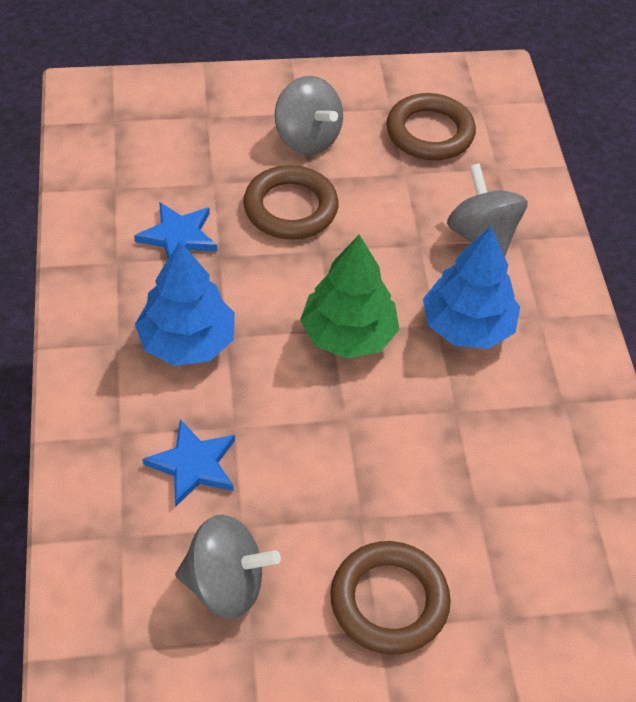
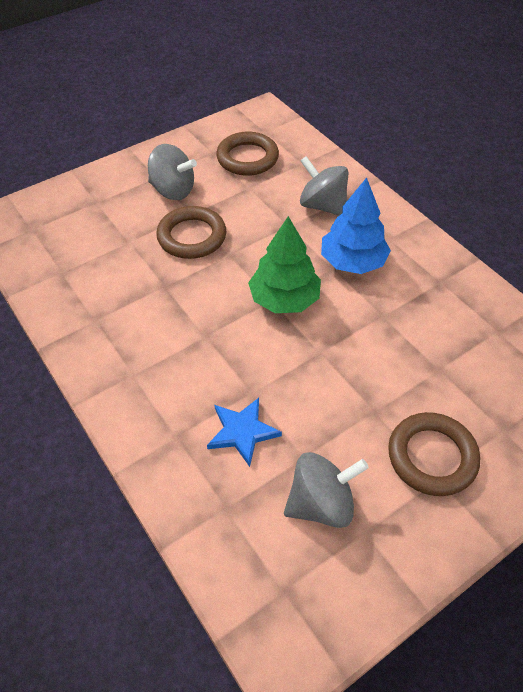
camera: 25 degrees left, 0 degrees up
(178, 236) = (128, 285): blue star -> none
(187, 342) = (181, 351): blue tree -> none

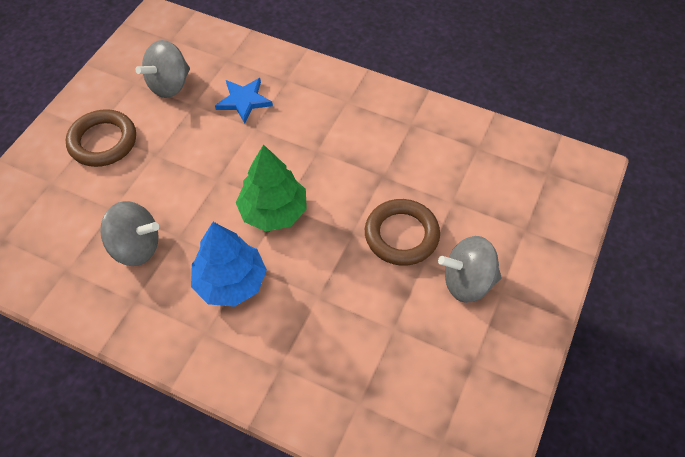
camera: 150 degrees right, 5 degrees up
(247, 158) = (428, 376): brown ring -> none
(322, 206) = (298, 343): grey spinning top -> grey spinning top (136, 247)

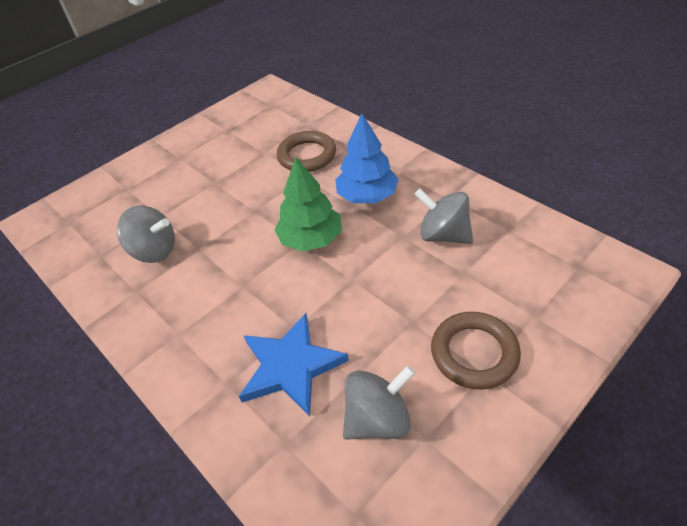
camera: 155 degrees left, 10 degrees down
(244, 101) = (290, 366): blue star -> blue star, size x1.53
(401, 235) = (218, 201): brown ring -> brown ring (307, 156)
(467, 282) = (196, 166): grey spinning top -> grey spinning top (154, 251)

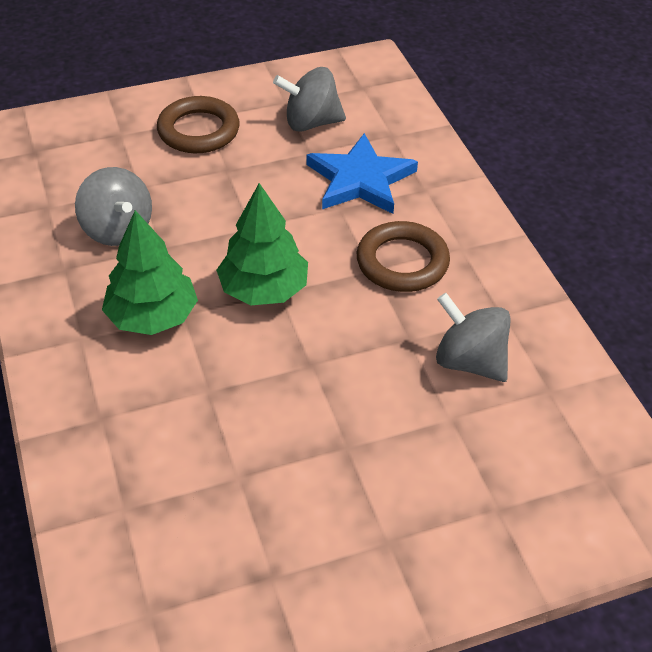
camera: 160 degrees left, 0 degrees up
(307, 156) = (177, 430): brown ring -> brown ring (402, 262)
(367, 196) = (152, 316): blue tree -> green tree

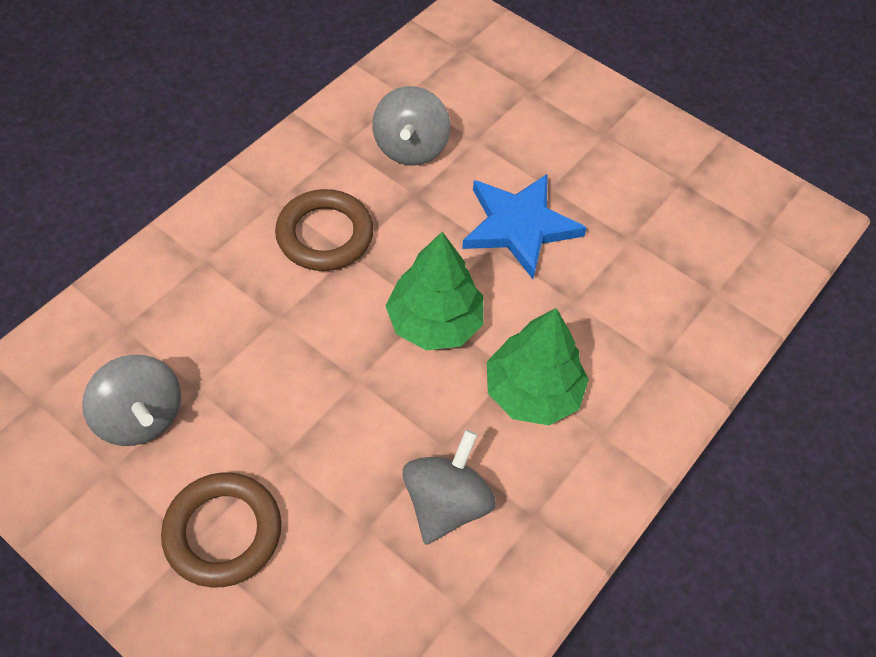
camera: 125 degrees left, 10 degrees up
(360, 179) = (221, 320): blue star -> blue star (519, 226)

